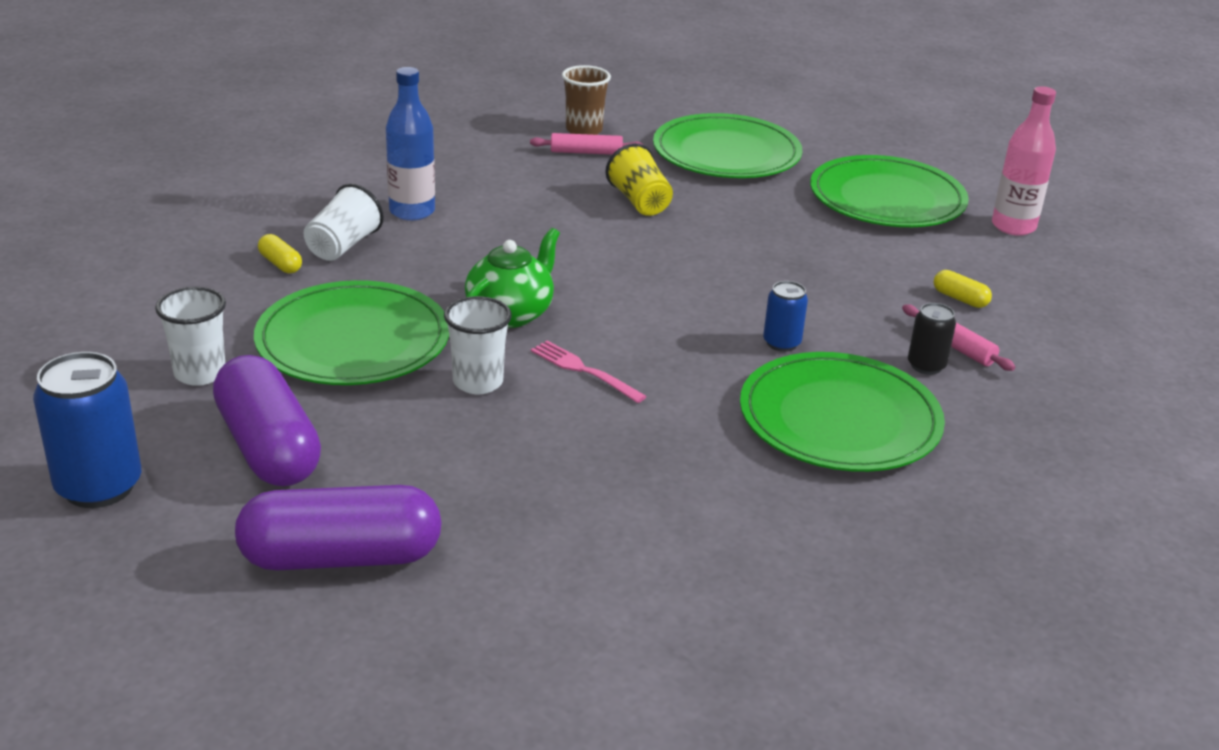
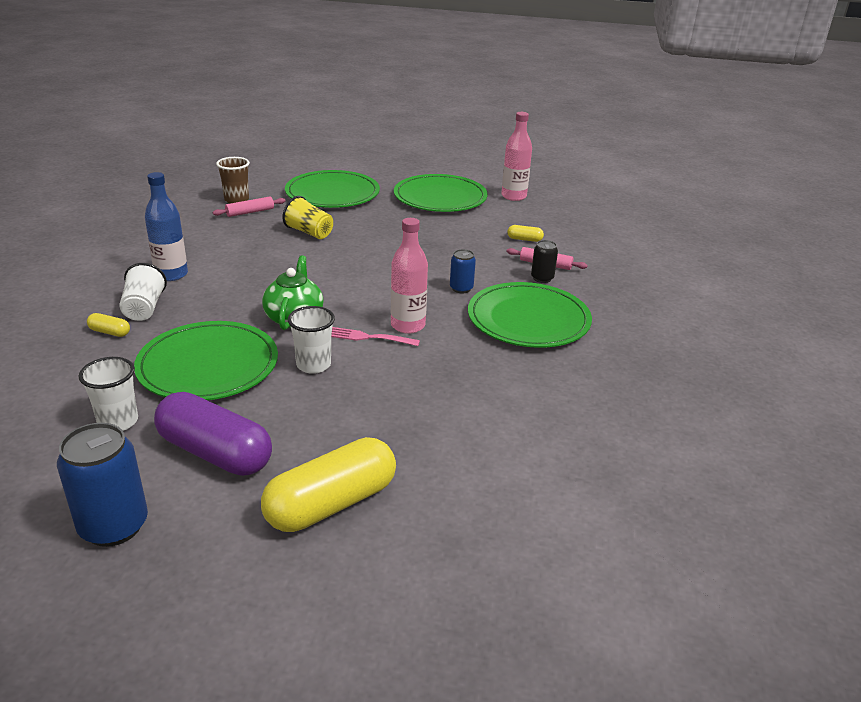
camera: 30 degrees left, 0 degrees up
(341, 557) = (331, 504): purple capsule -> yellow capsule
(651, 371) = (408, 325): none -> pink bottle

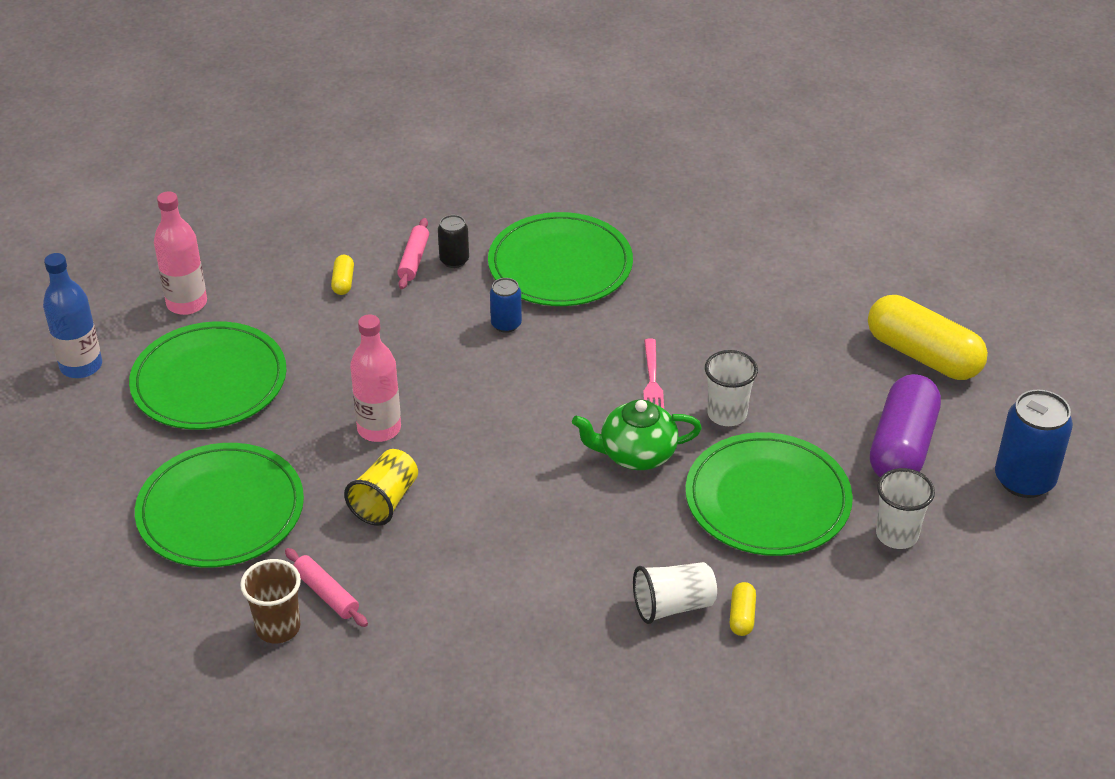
camera: 100 degrees left, 10 degrees up
(171, 274) = (571, 613): blue bottle -> blue bottle (81, 366)
(408, 325) = (613, 356): pink bottle -> pink bottle (379, 429)

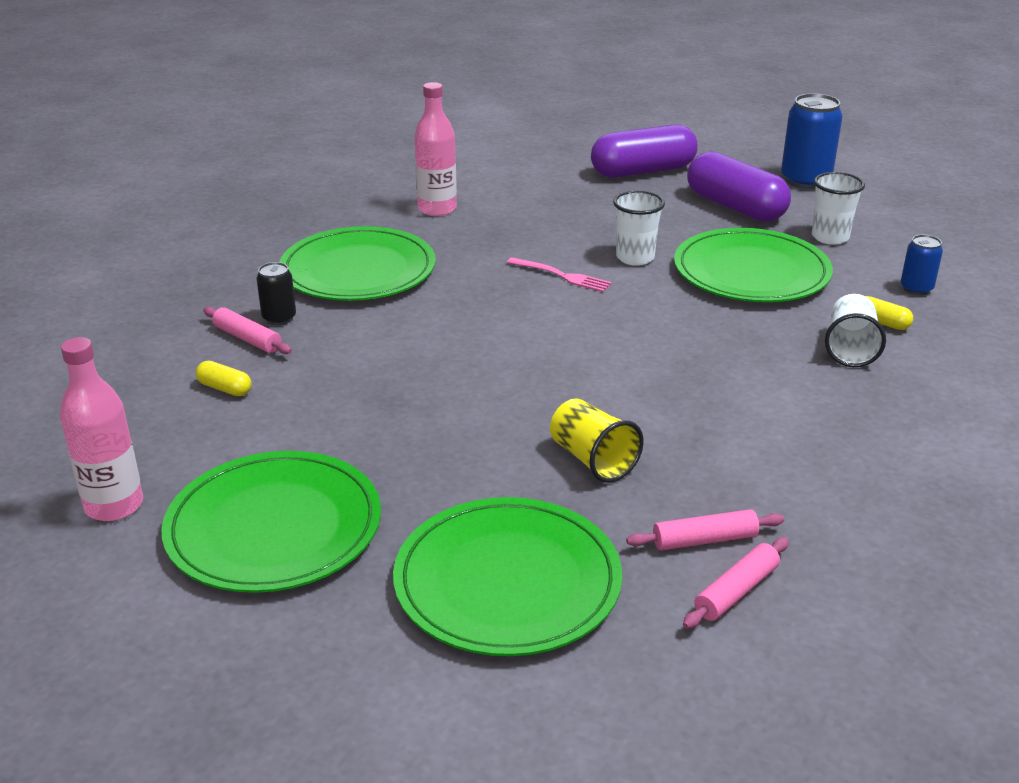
camera: 60 degrees left, 10 degrees down
(81, 366) = (117, 631): blue bottle -> none
(278, 628) = (736, 591): brown cup -> pink rolling pin
(379, 429) = (479, 432): pink bottle -> pink bottle (437, 209)
(506, 324) = (406, 319): blue can -> blue can (916, 289)
(636, 454) = (647, 309): green teapot -> none
(923, 355) = (643, 171): yellow capsule -> purple capsule

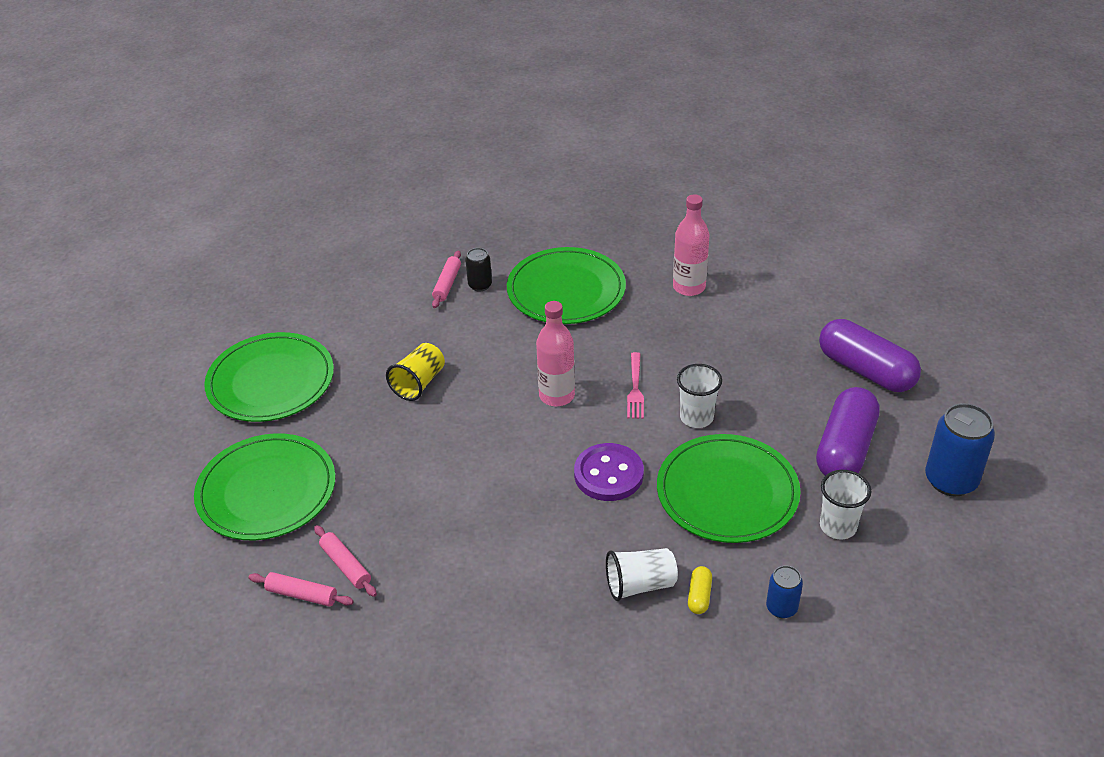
camera: 65 degrees right, 10 degrees up
(114, 505) = (261, 317): pink bottle -> pink bottle (557, 396)
(225, 388) = (388, 301): yellow capsule -> none
(592, 460) = (403, 486): yellow cup -> yellow cup (419, 383)
(679, 324) = (608, 474): none -> purple button

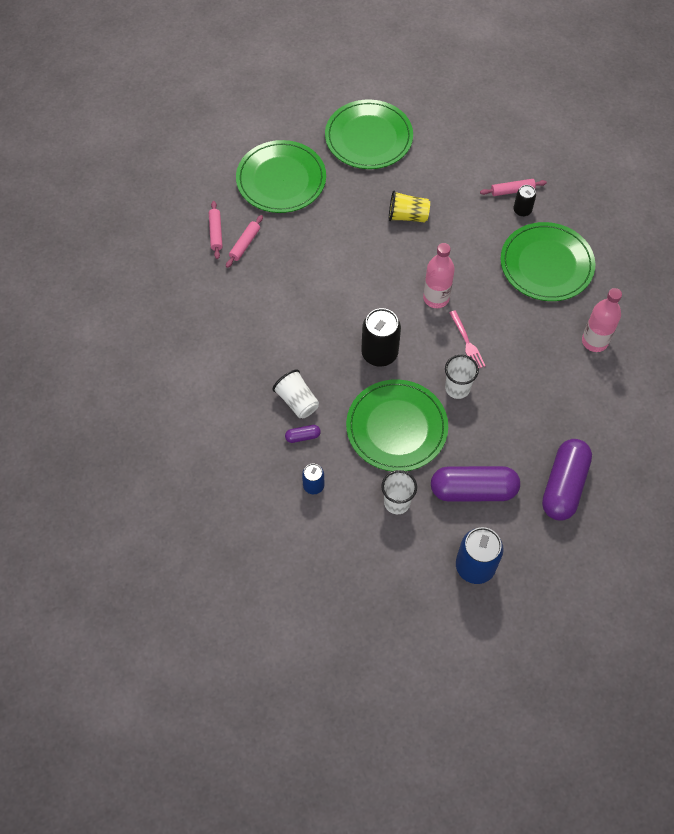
camera: 65 degrees right, 20 degrees up
(608, 474) = (379, 353): purple button -> black can
(635, 388) = (467, 342): pink fork -> pink fork turned 90 degrees counterclockwise
(699, 596) = (303, 436): yellow capsule -> purple capsule

